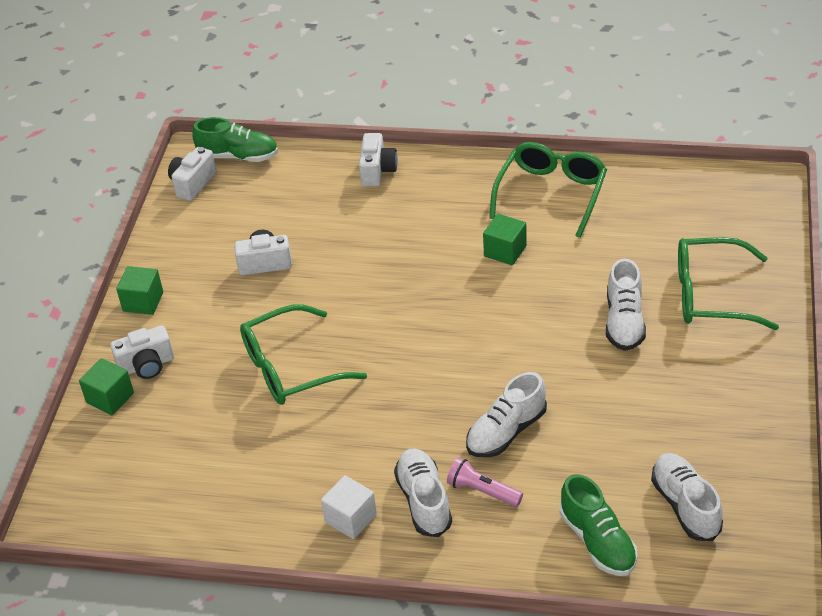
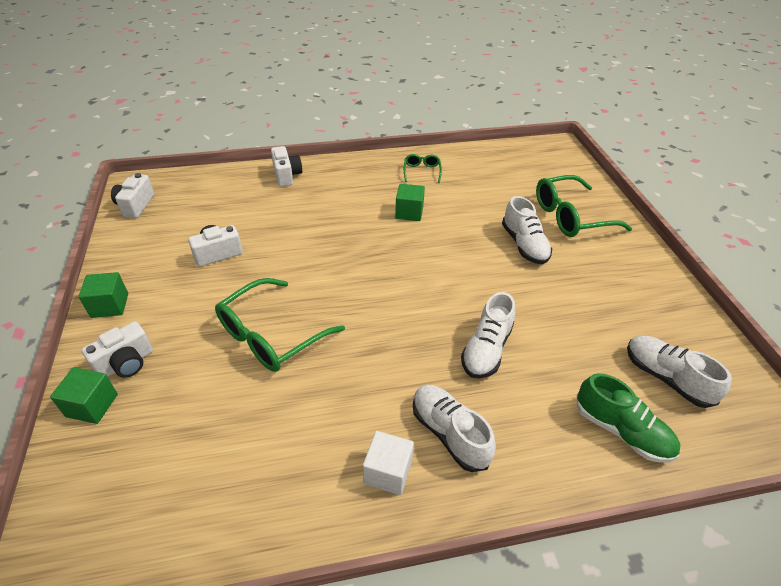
camera: 25 degrees left, 0 degrees up
(238, 156) = (170, 181): green shoe -> none
(482, 491) = (496, 409): pink flashlight -> none
(551, 194) = (422, 172): green glasses -> green glasses, size x0.49

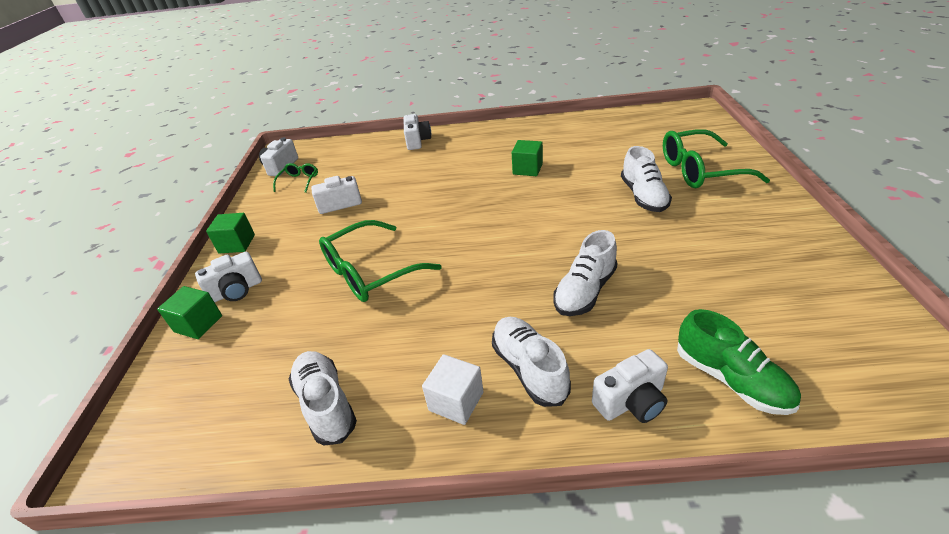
camera: 15 degrees right, 5 degrees down
(422, 172) = (547, 135): green glasses -> green glasses (299, 181)
(543, 459) = (631, 401): none -> white camera
(666, 378) = (795, 327): white shoe -> white shoe (326, 404)

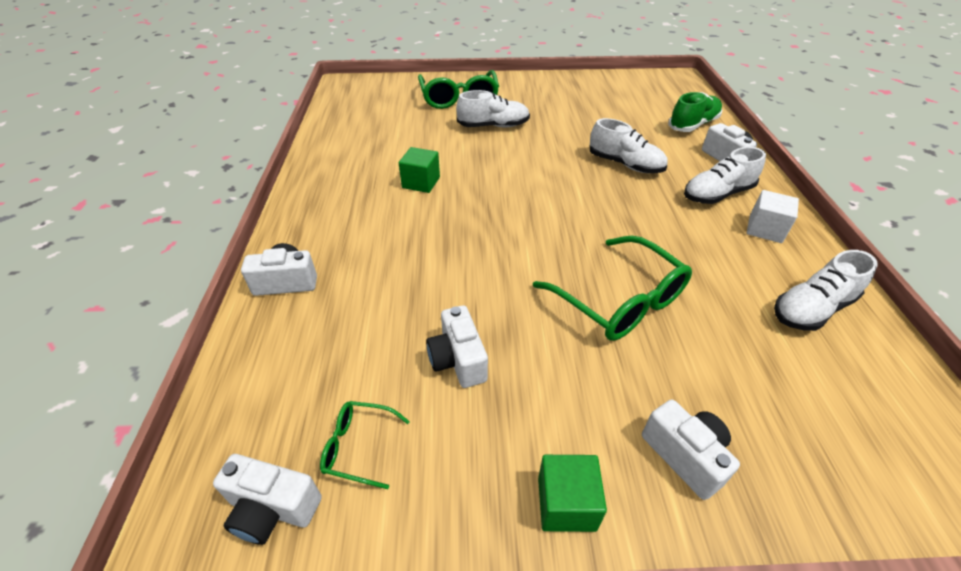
camera: 95 degrees left, 5 degrees up
(198, 324) = (766, 488): green cube -> none

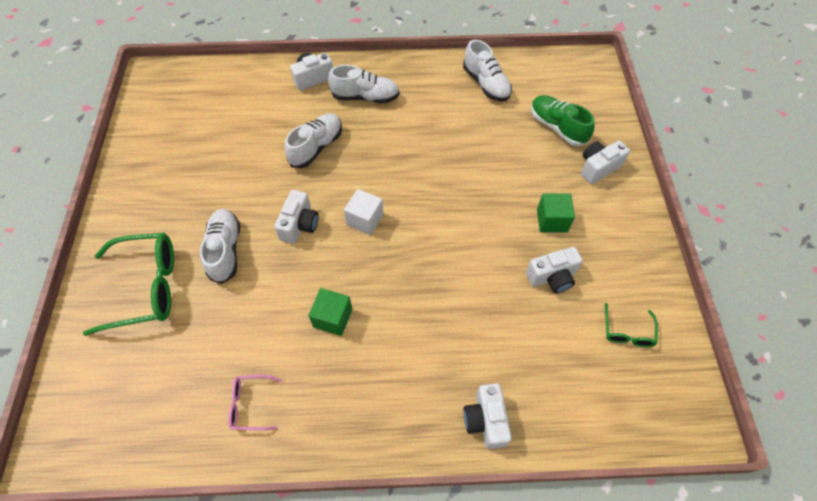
camera: 90 degrees left, 15 degrees up
(272, 508) = (676, 374): white camera -> white camera (299, 225)
(350, 147) = (250, 405): none -> pink glasses
(566, 503) = (636, 223): green cube -> green cube (552, 220)
(619, 300) = (487, 178): green glasses -> none
(693, 125) = (254, 86): green shoe -> green shoe (557, 127)
(717, 194) = (365, 97): white shoe -> white shoe turned 60 degrees counterclockwise
(765, 229) = (409, 82): white cube -> white cube (365, 219)

